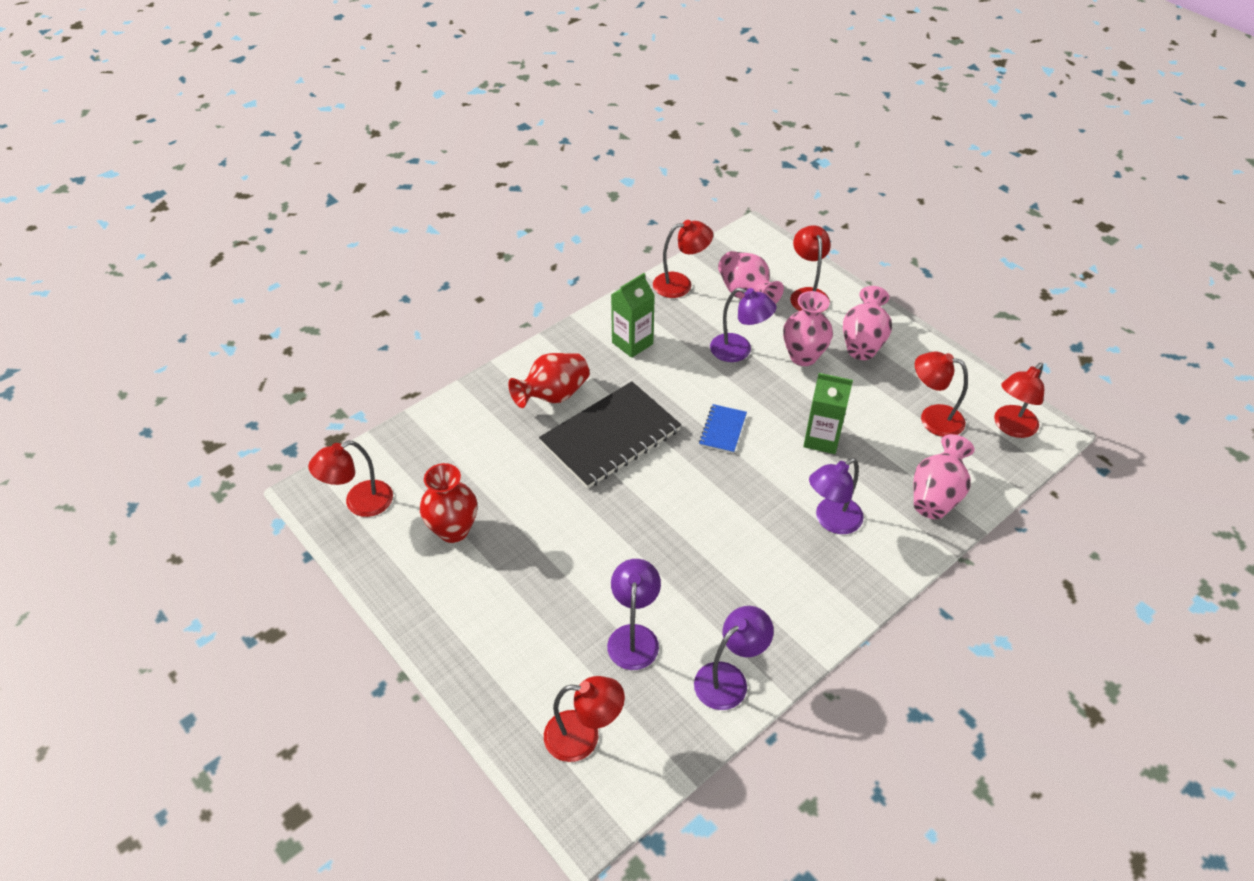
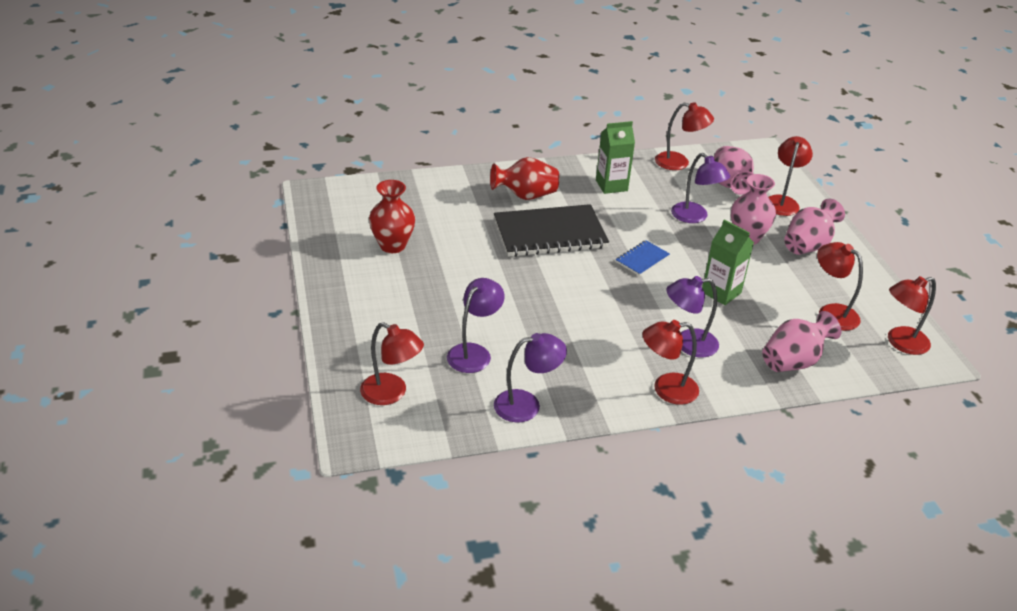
camera: 25 degrees right, 10 degrees down
(359, 503) = (340, 209): red lamp -> red lamp (666, 389)

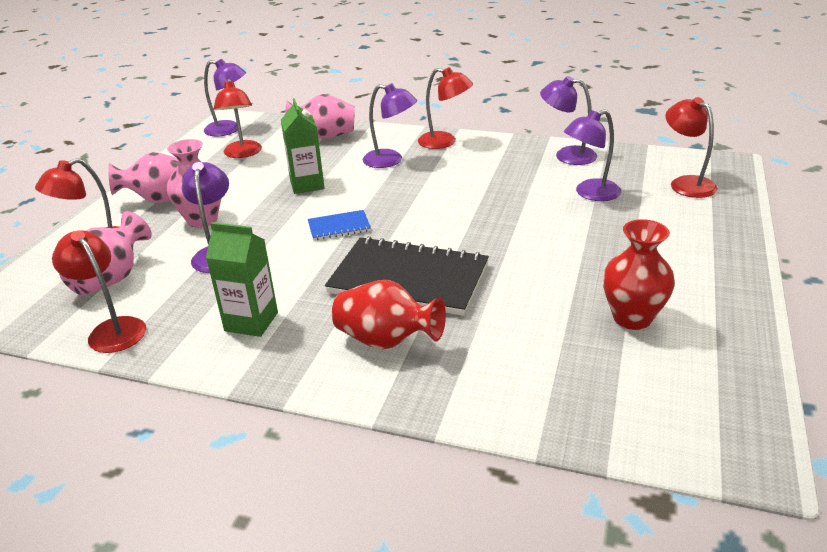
camera: 145 degrees left, 5 degrees down
(900, 343) = (229, 129): red lamp -> purple lamp

